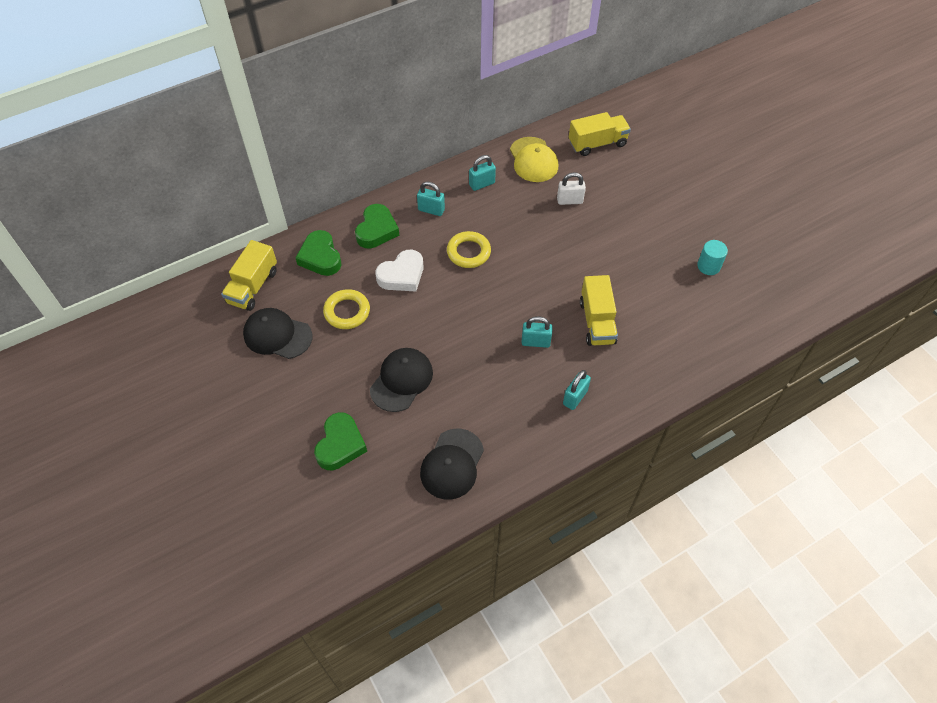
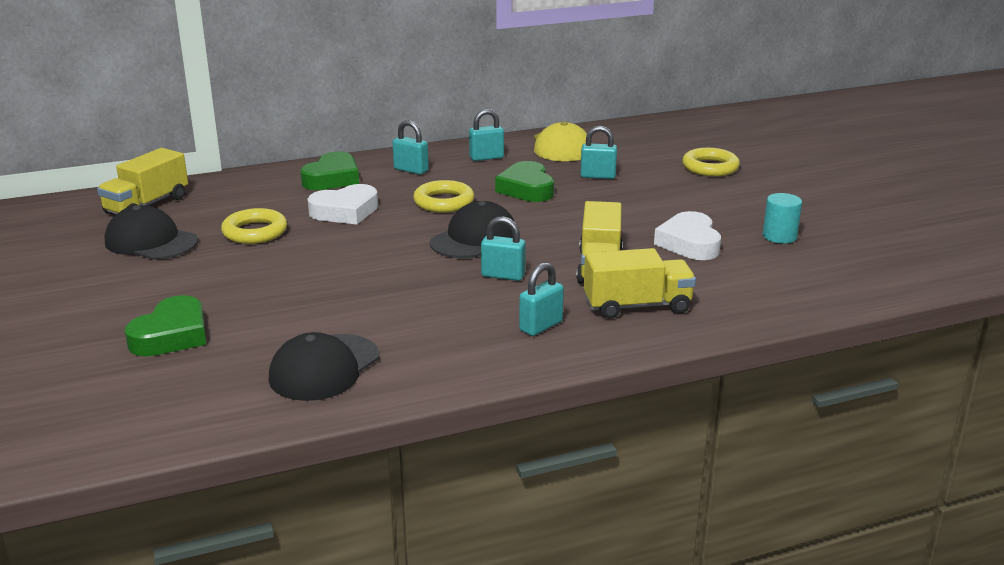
camera: 10 degrees right, 30 degrees down
(320, 257) = (248, 191): green heart -> green heart (526, 189)
(401, 380) = (294, 290): black cap -> black cap (474, 238)
(569, 201) = (598, 176): white padlock -> turquoise padlock
(597, 144) = (650, 141): yellow truck -> yellow truck (637, 306)
(647, 177) = (710, 167): none -> yellow ring
(650, 283) = (689, 243): none -> white heart

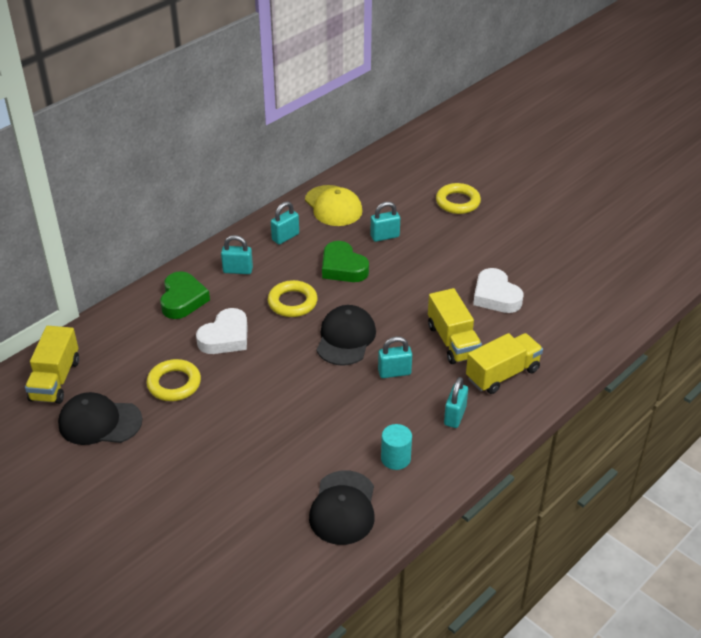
camera: 25 degrees left, 15 degrees up
(172, 335) = (209, 516): green heart -> none
(779, 236) = (549, 270): turquoise cylinder -> turquoise cylinder (395, 458)

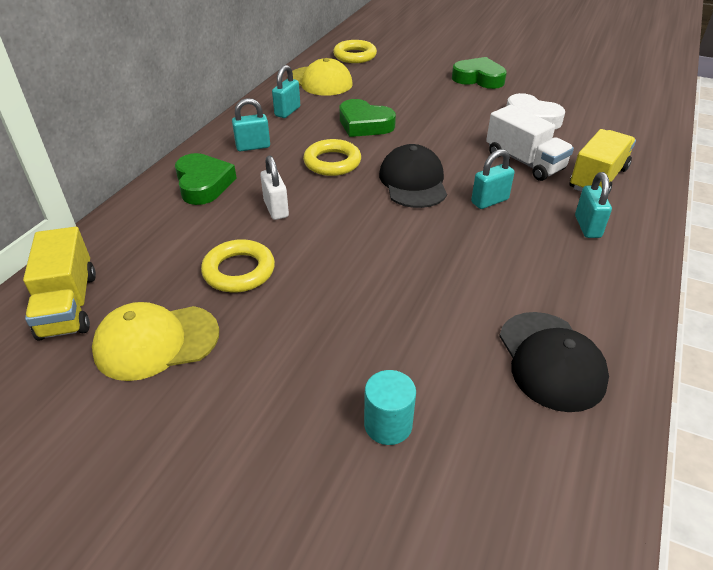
camera: 20 degrees left, 0 degrees up
(99, 422) = (156, 342): black cap -> yellow cap
(225, 337) = (276, 209): white heart -> white padlock
(385, 236) = (387, 94): turquoise padlock -> none
(395, 458) = (564, 285): turquoise cylinder -> turquoise cylinder (388, 424)
(453, 341) = (524, 162): yellow truck -> white truck
(457, 202) = (434, 61): yellow ring -> yellow ring (355, 56)
(484, 235) = (478, 78): none -> green heart

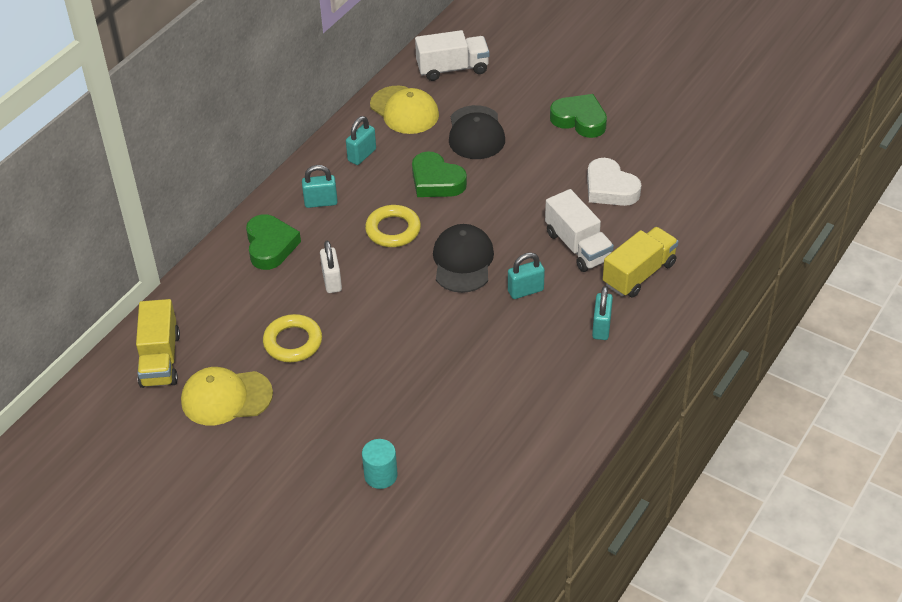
camera: 10 degrees right, 5 degrees up
(355, 56) = (452, 69): yellow ring -> white truck
(551, 360) = (513, 443): black cap -> black cap (476, 133)

